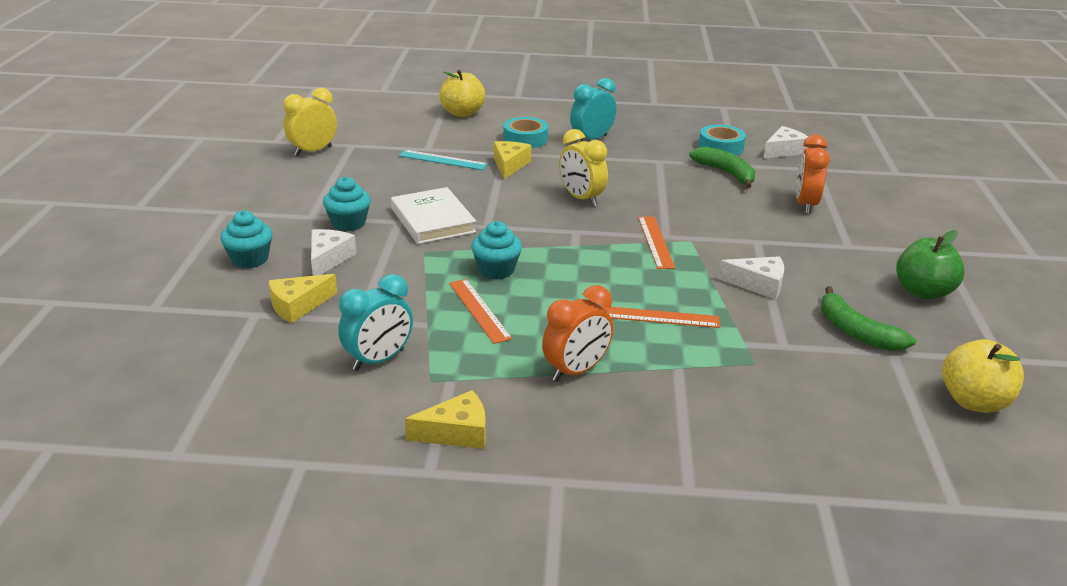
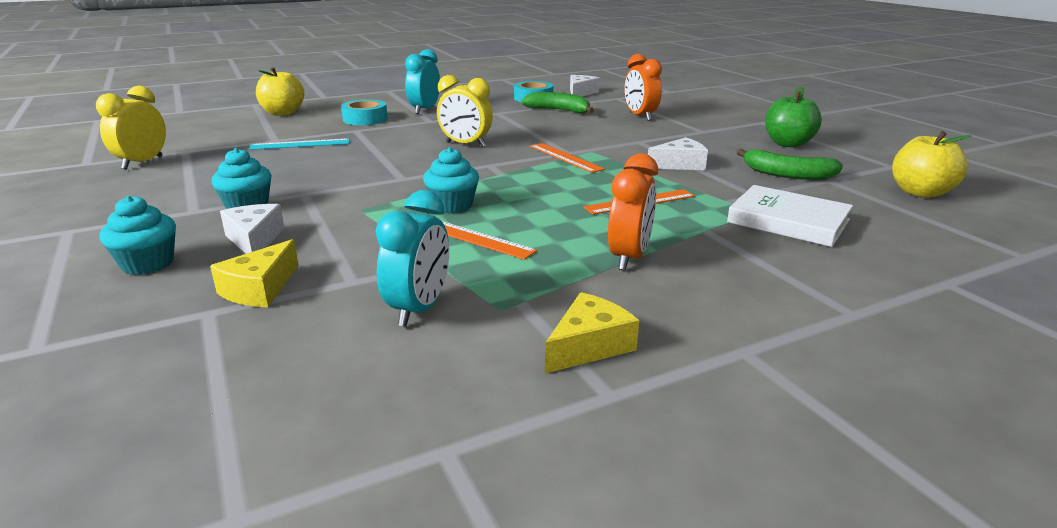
camera: 30 degrees left, 5 degrees down
(433, 220) = (341, 185): white book -> white book (788, 221)
(510, 165) = (371, 136): yellow cheese -> none

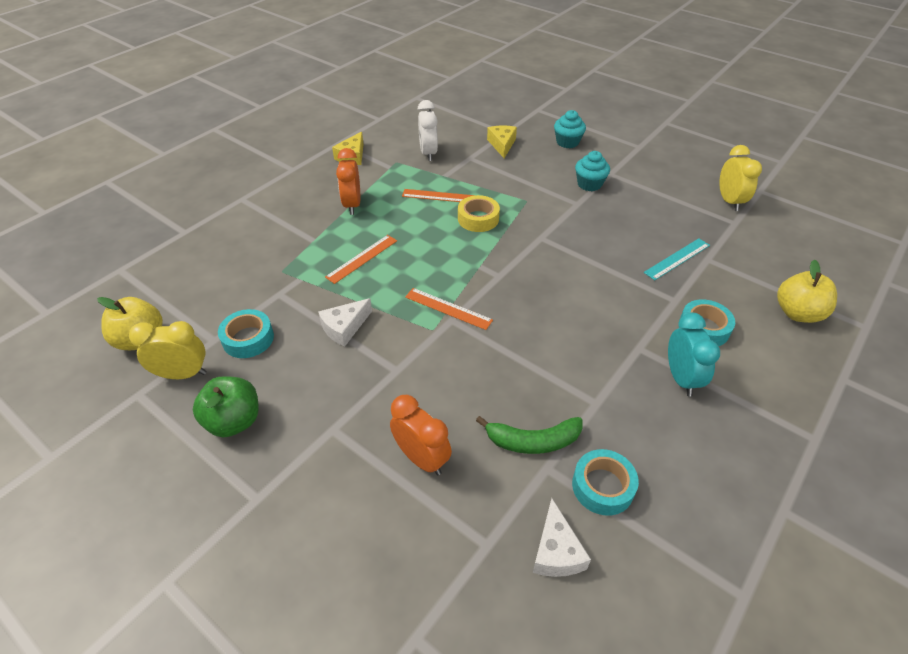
camera: 155 degrees right, 20 degrees up
(255, 239) = (546, 165): white cheese -> none
(419, 309) = (428, 153): turquoise clock -> white clock
(452, 205) = (478, 219): turquoise cupcake -> yellow tape
(465, 144) = (550, 304): yellow clock -> yellow clock (183, 374)
(787, 174) = (248, 339): green banana -> turquoise tape
(788, 221) = (259, 265): white book -> none

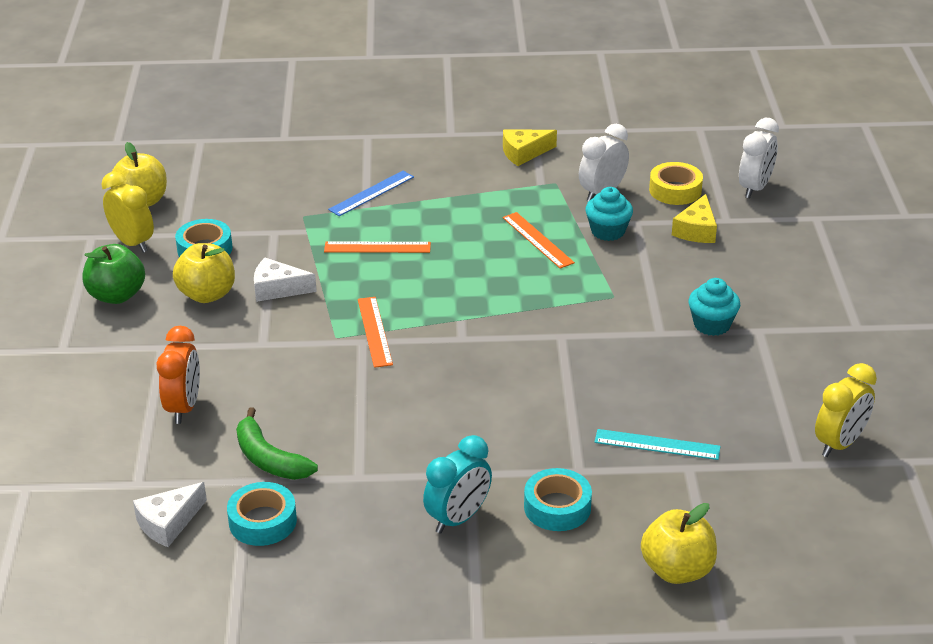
camera: 50 degrees right, 10 degrees down
(303, 230) = (371, 193): none -> blue ruler
(303, 367) = (207, 294): none -> yellow apple
(352, 205) = (446, 198): orange clock -> none
(478, 219) = (534, 281): yellow tape -> yellow tape (675, 190)
(490, 111) = (755, 188): none -> white clock
(502, 145) = (696, 230): yellow cheese -> yellow cheese turned 150 degrees clockwise
(567, 142) = (777, 271): turquoise cupcake -> turquoise cupcake (608, 231)

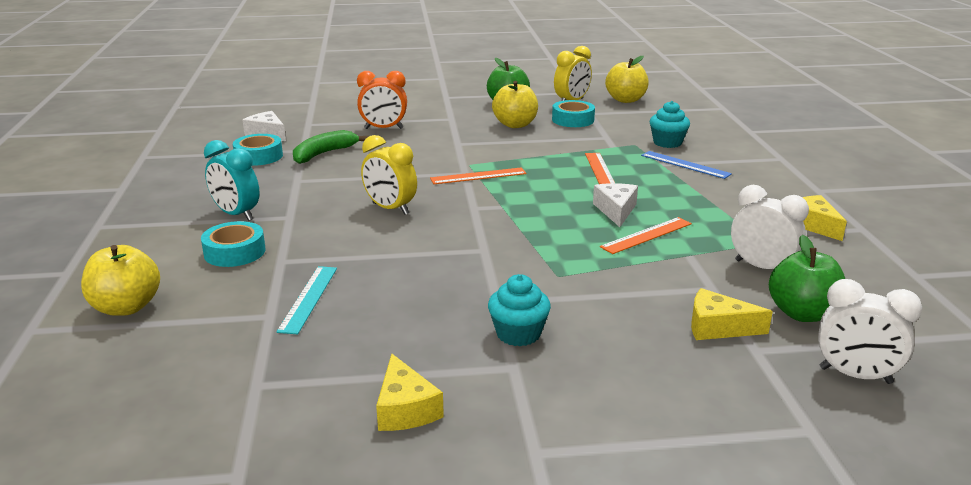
camera: 85 degrees right, 10 degrees down
(277, 289) = (528, 143): white cheese -> white cheese (616, 210)
(608, 231) = (683, 271): turquoise cupcake -> turquoise cupcake (667, 143)
(675, 190) = (802, 313): yellow tape -> green apple
(818, 384) = (405, 409): none -> yellow cheese
(839, 444) = (284, 419): yellow clock -> yellow clock (390, 209)

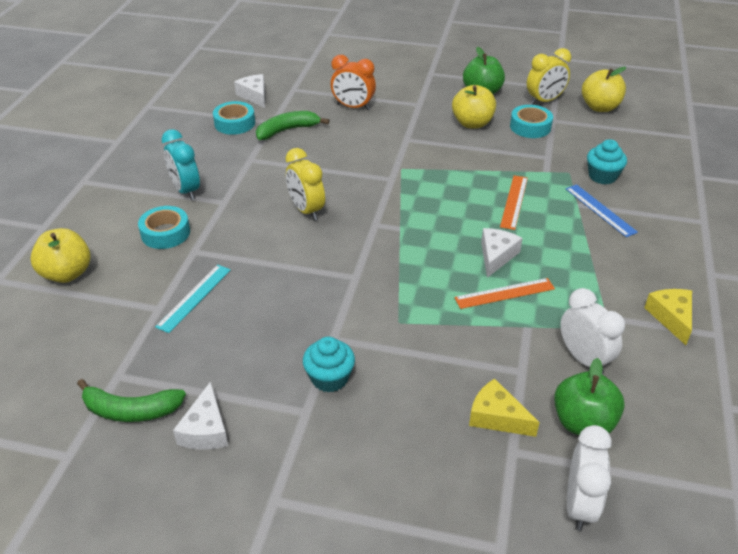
camera: 20 degrees right, 15 degrees up
(296, 413) = (131, 410): none -> green banana
(405, 409) = (205, 430): yellow cheese -> white cheese
(478, 176) = (401, 185): orange ruler -> none
(855, 376) = (579, 505): white clock -> white clock turned 120 degrees counterclockwise

